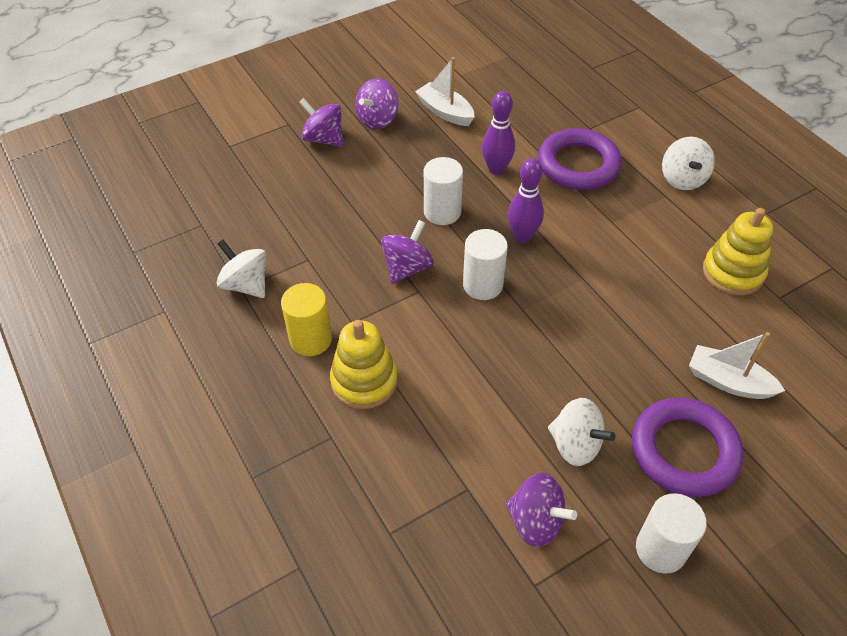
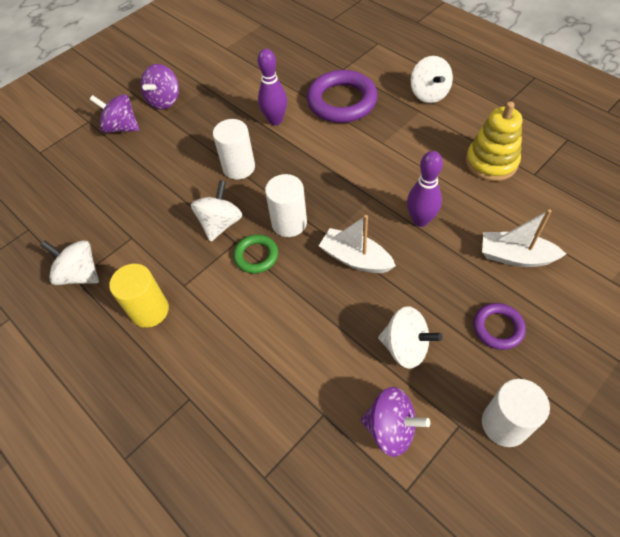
camera: 10 degrees left, 5 degrees up
(364, 381) = (206, 337): yellow stacking toy -> none
(407, 267) = (220, 223): purple spinning top -> white spinning top
(437, 311) = (256, 256): none -> green ring
(445, 112) = (220, 82): white boat -> white boat (355, 259)
(522, 236) = (312, 172): purple bowling pin -> purple bowling pin (420, 220)
(684, 451) = (498, 328): purple ring -> purple ring, size x0.53

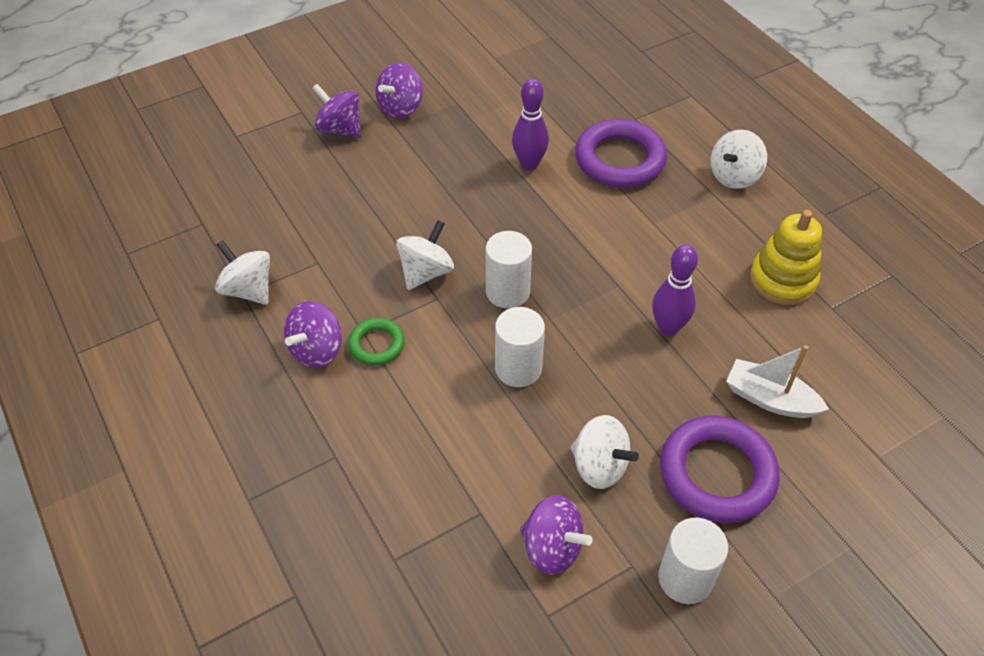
camera: 10 degrees right, 5 degrees down
(150, 310) = (317, 350): yellow cylinder -> purple spinning top
(239, 167) = (467, 211): white cylinder -> white cylinder (518, 368)
(256, 256) = (457, 320): green ring -> green ring (377, 344)
(355, 259) = (574, 352): white boat -> none
(429, 94) = (734, 176): white spinning top -> white spinning top turned 45 degrees clockwise
(498, 328) = (717, 473): purple ring -> purple ring, size x1.89

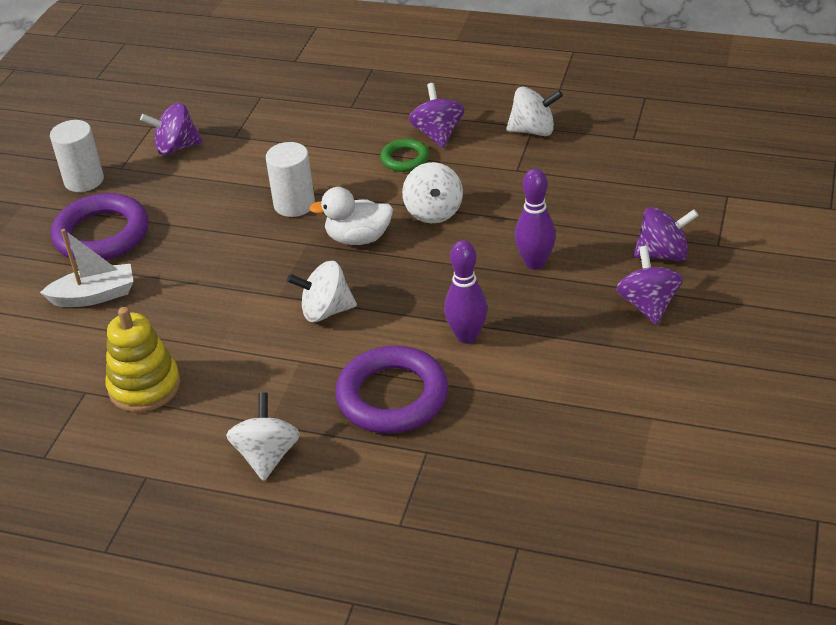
camera: 140 degrees right, 10 degrees down
(507, 292) = (358, 238): white cylinder -> white duck
(599, 466) = (184, 193): white spinning top -> white spinning top (325, 311)
(668, 327) = (211, 292): purple bowling pin -> purple bowling pin (535, 263)

